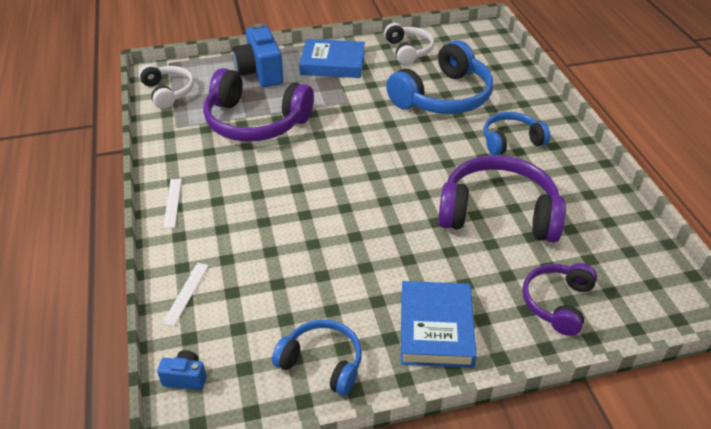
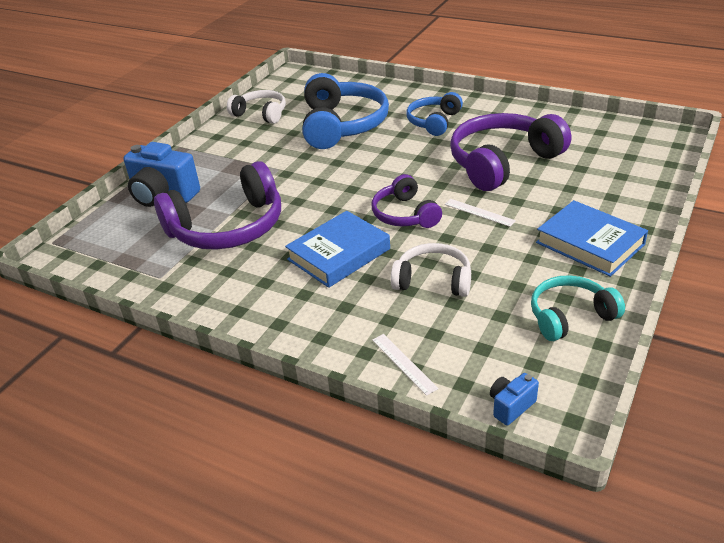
camera: 45 degrees left, 5 degrees down
(168, 92) = (98, 261): white headphones -> white headphones (433, 280)
(172, 202) = (268, 323): white ruler -> white ruler (479, 212)
(322, 362) = (570, 316): blue headphones -> turquoise headphones
(333, 63) = (216, 154): blue book -> blue book (339, 254)
(557, 303) = (618, 181): purple headphones -> purple headphones (405, 214)

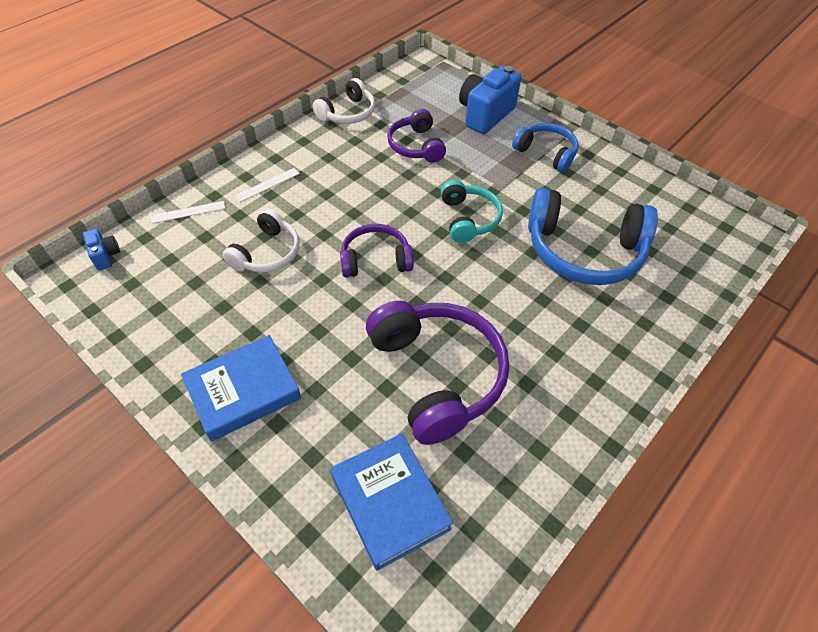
camera: 100 degrees right, 15 degrees up
(228, 227) = (416, 146): purple headphones -> purple headphones, size x0.58
(261, 114) = (632, 190): white headphones -> white headphones (348, 113)
(339, 254) = (339, 203): blue book -> blue book (390, 502)
(434, 122) = (565, 339): blue headphones -> blue headphones (546, 153)
(479, 212) = (348, 318): white ruler -> white ruler (267, 184)
(570, 316) = (161, 328): turquoise headphones -> turquoise headphones (468, 219)

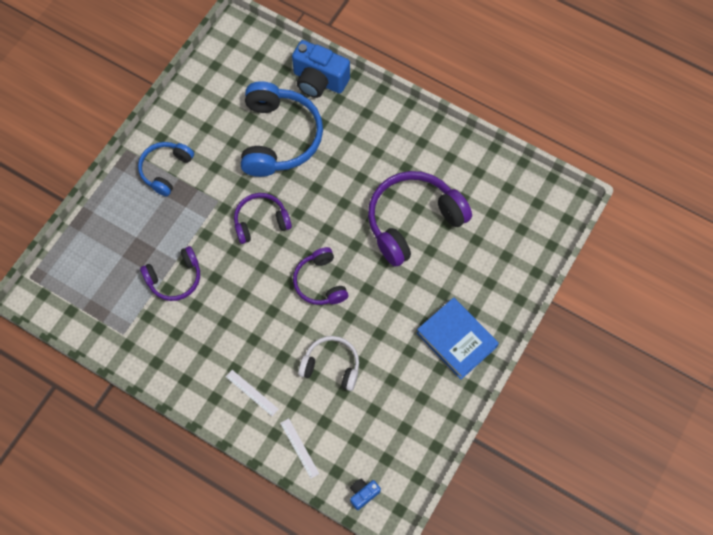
camera: 100 degrees left, 15 degrees up
(348, 113) = (135, 350): white headphones -> none
(390, 502) = (505, 233): blue book -> none
(468, 219) = (261, 221): turquoise headphones -> purple headphones
(485, 115) = (117, 225): blue camera -> blue camera (319, 81)

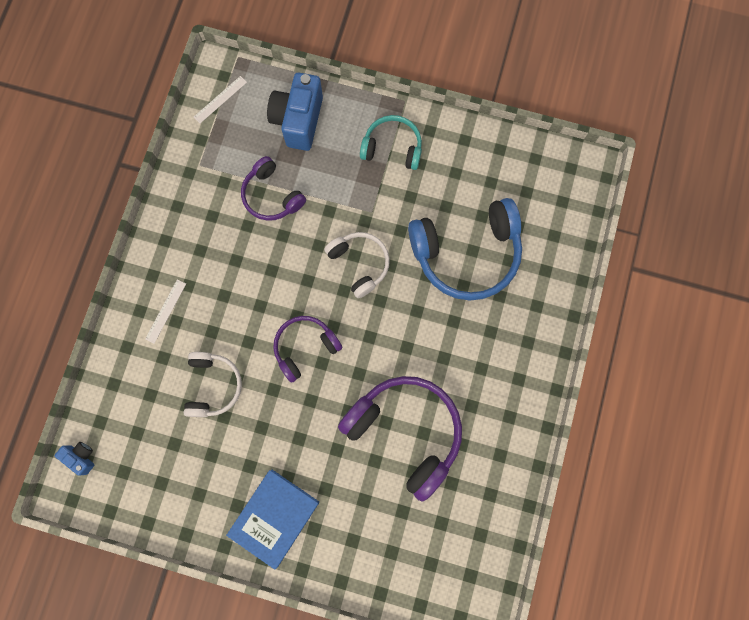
camera: 75 degrees right, 10 degrees up
(166, 170) = (392, 148): blue headphones -> turquoise headphones
(261, 221) = (359, 264): purple headphones -> white headphones
(299, 448) = (117, 377): white ruler -> white ruler (220, 99)
(319, 81) = (552, 277): blue camera -> blue camera (298, 120)

